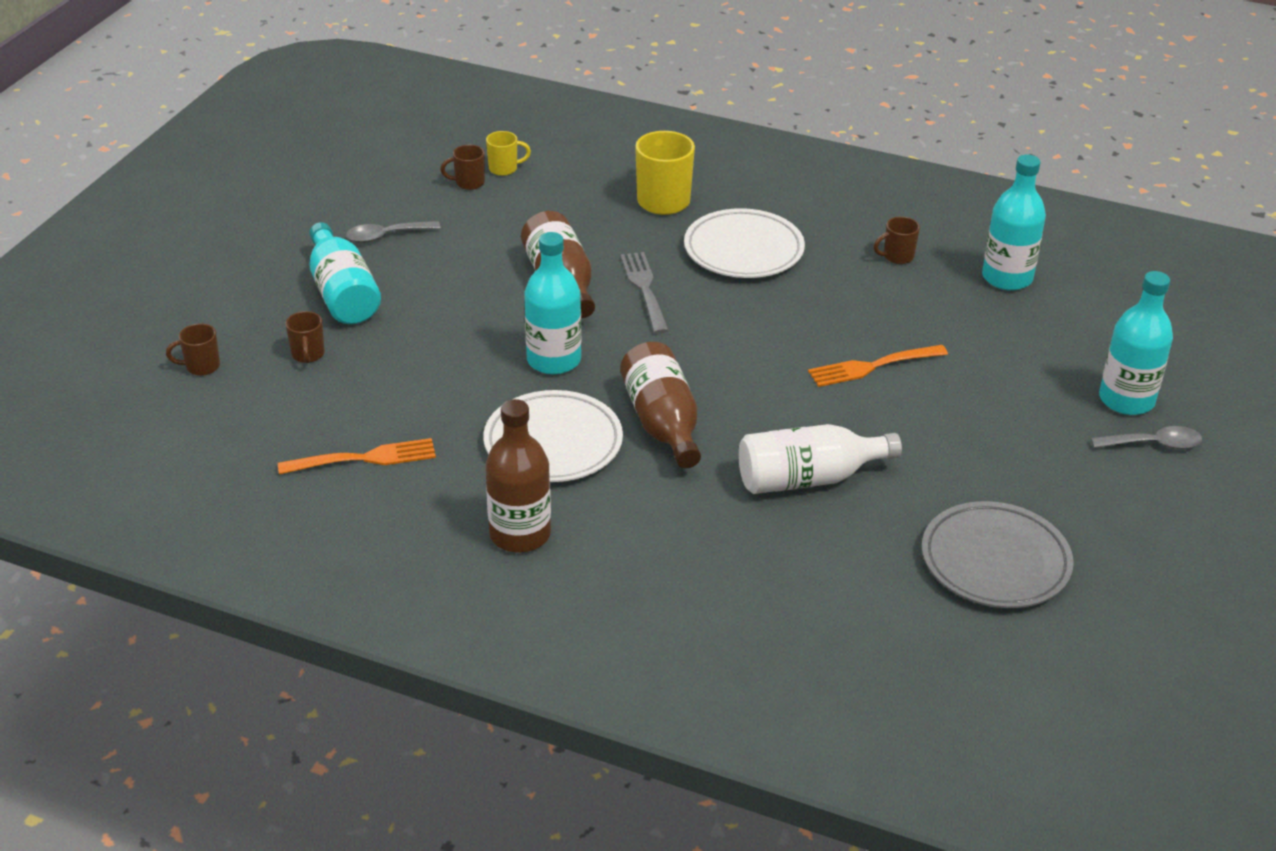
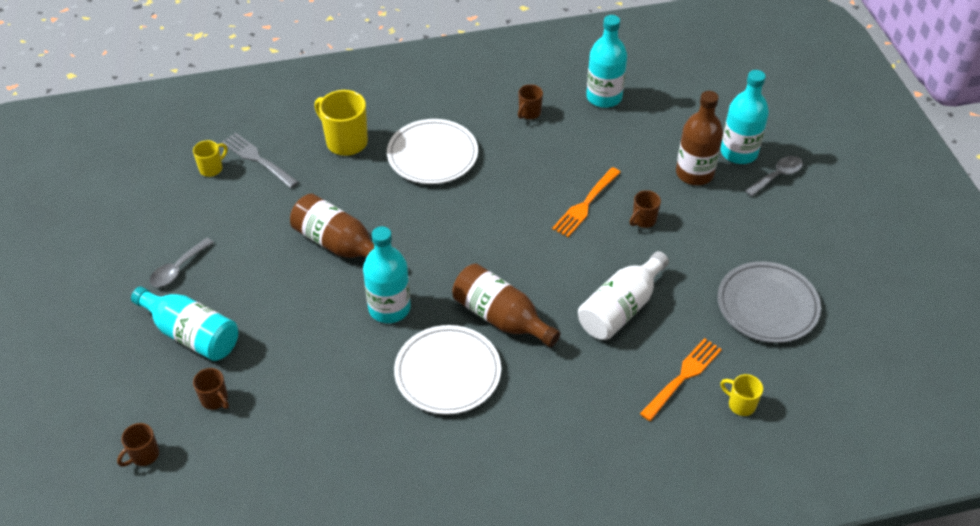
camera: 35 degrees left, 10 degrees up
(363, 459) = (335, 461): orange fork -> orange fork (682, 377)
(468, 183) = (197, 193): brown mug -> brown mug (643, 220)
(520, 534) = (490, 455): brown bottle -> brown bottle (694, 173)
(645, 289) = (398, 220): grey fork -> grey fork (258, 159)
(854, 635) = (740, 404): none -> yellow mug

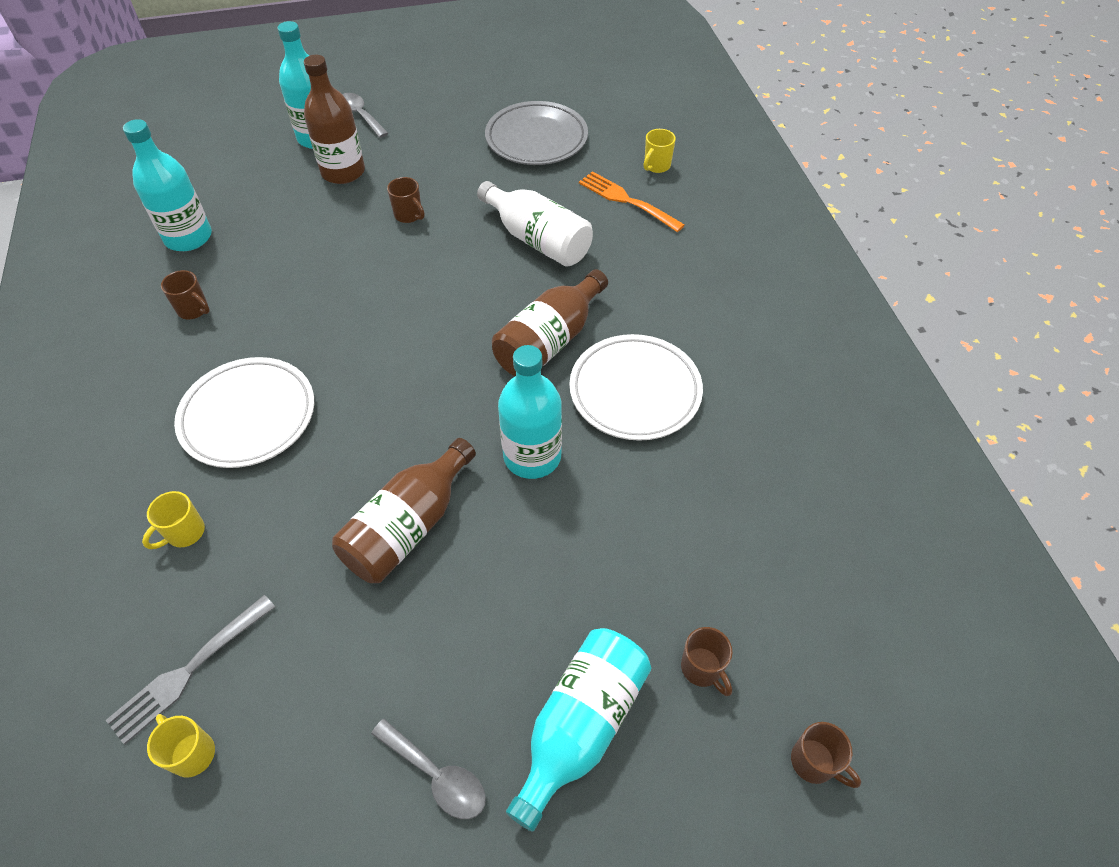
camera: 90 degrees left, 5 degrees up
(215, 400) = (702, 669): brown mug -> brown mug turned 105 degrees clockwise
(345, 142) = (184, 533): yellow mug -> yellow mug, size x0.55
(586, 204) = (374, 261): orange fork -> none

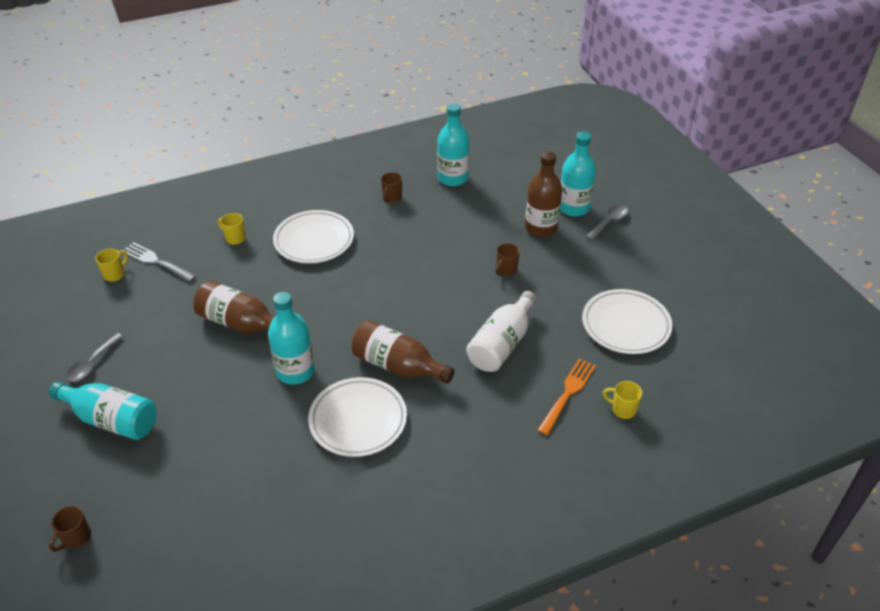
camera: 80 degrees right, 10 degrees down
(536, 139) = (625, 325): grey plate -> white plate
(702, 669) = (141, 475): brown mug -> none

